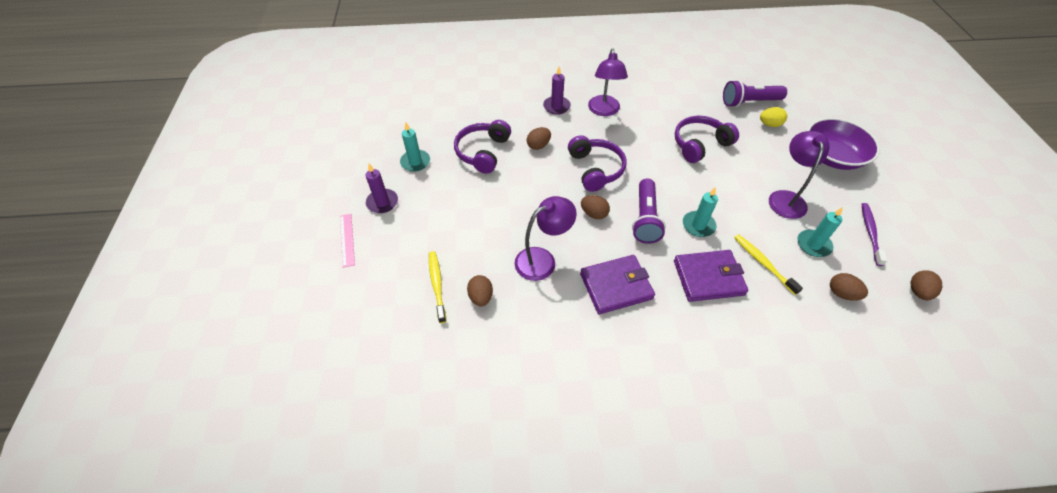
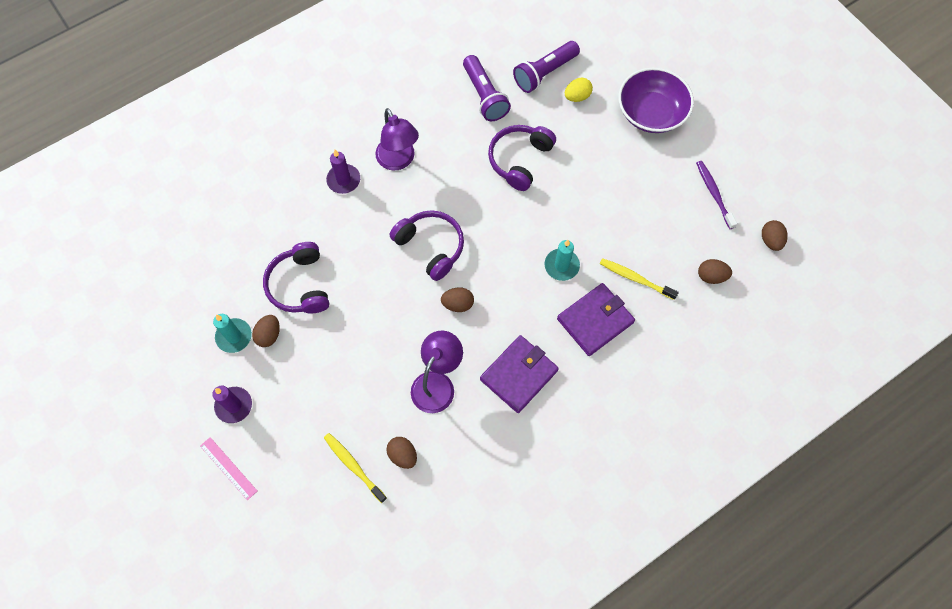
camera: 30 degrees left, 15 degrees up
(538, 146) = (355, 246): brown egg -> brown egg (269, 335)
(645, 219) = (509, 284): purple flashlight -> purple flashlight (484, 96)
(786, 198) = (627, 189): purple lamp -> none
(813, 245) = (670, 234): turquoise candle -> none

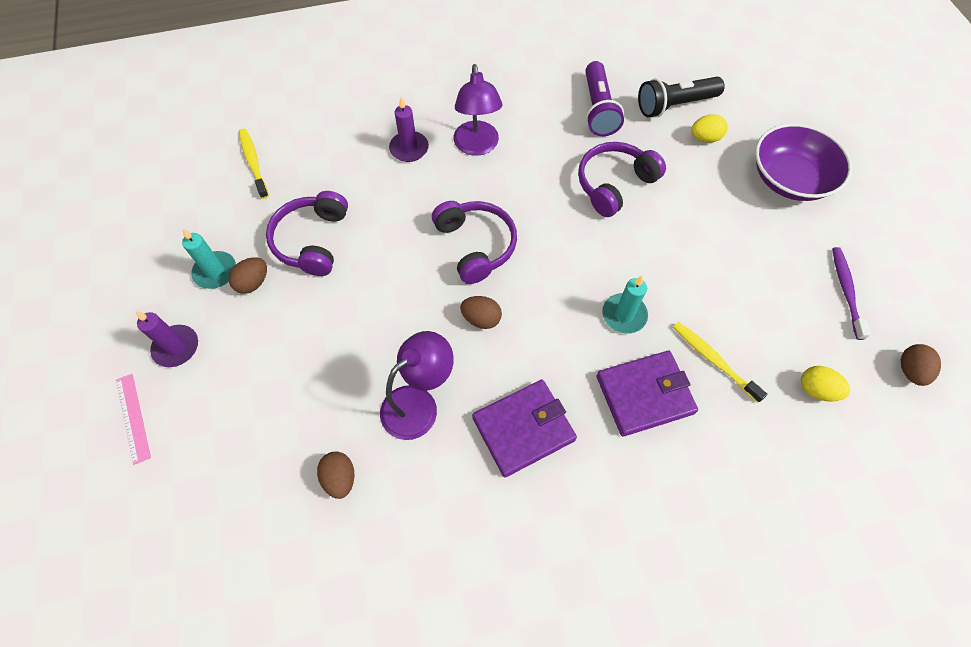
camera: 20 degrees right, 5 degrees down
(353, 466) = (275, 470): yellow toothbrush -> yellow toothbrush (253, 162)
(544, 73) = (674, 105): purple flashlight -> black flashlight
(711, 276) = (816, 390): brown egg -> yellow egg

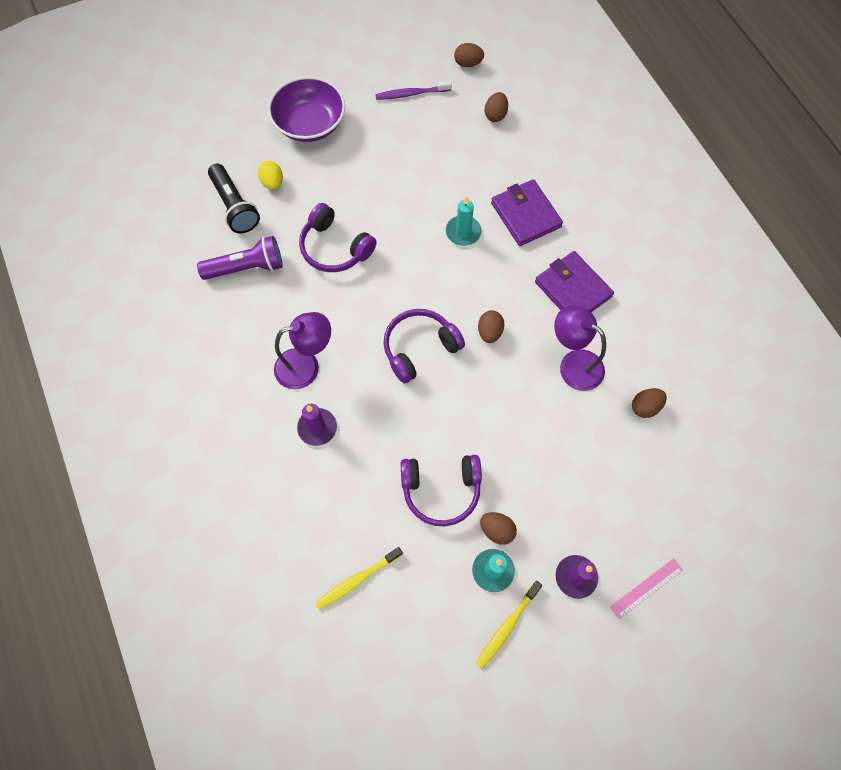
camera: 100 degrees left, 5 degrees up
(713, 360) = (488, 174): yellow toothbrush -> yellow toothbrush (507, 626)
(816, 390) = (495, 115): yellow egg -> brown egg

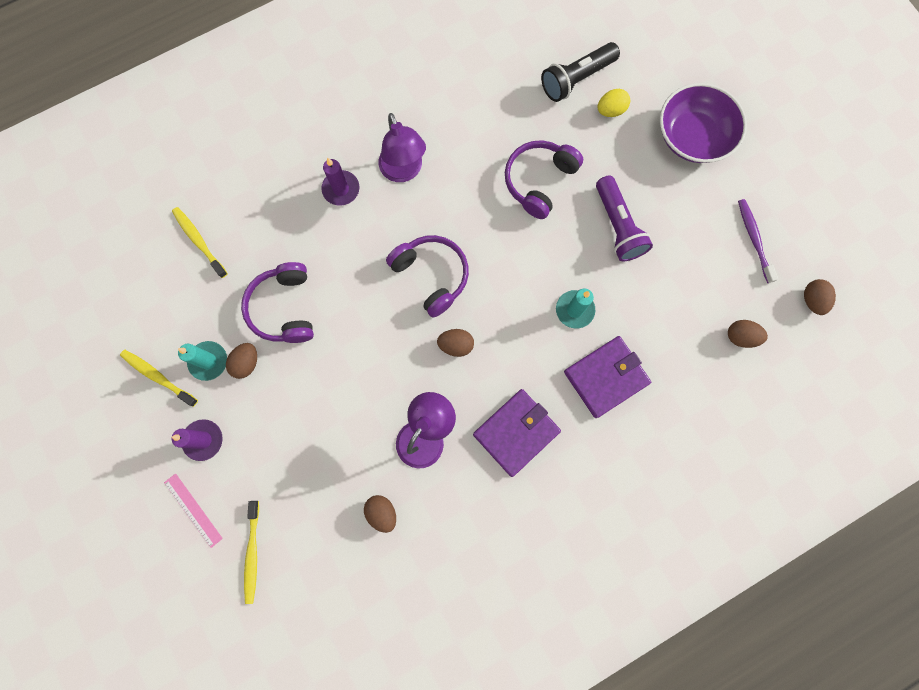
camera: 85 degrees right, 10 degrees up
(247, 267) = (506, 101): purple flashlight -> purple flashlight (617, 226)
(686, 528) = (252, 553): none -> yellow toothbrush

